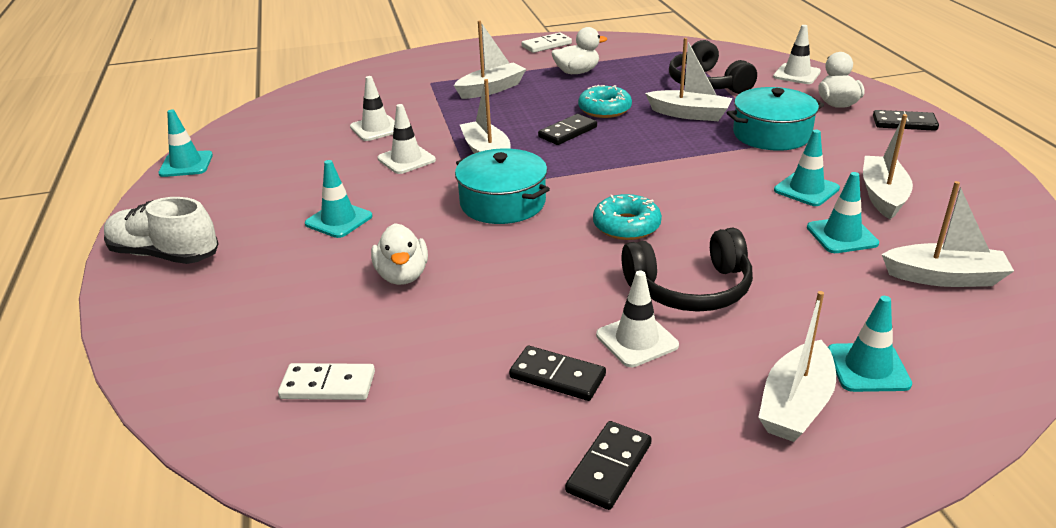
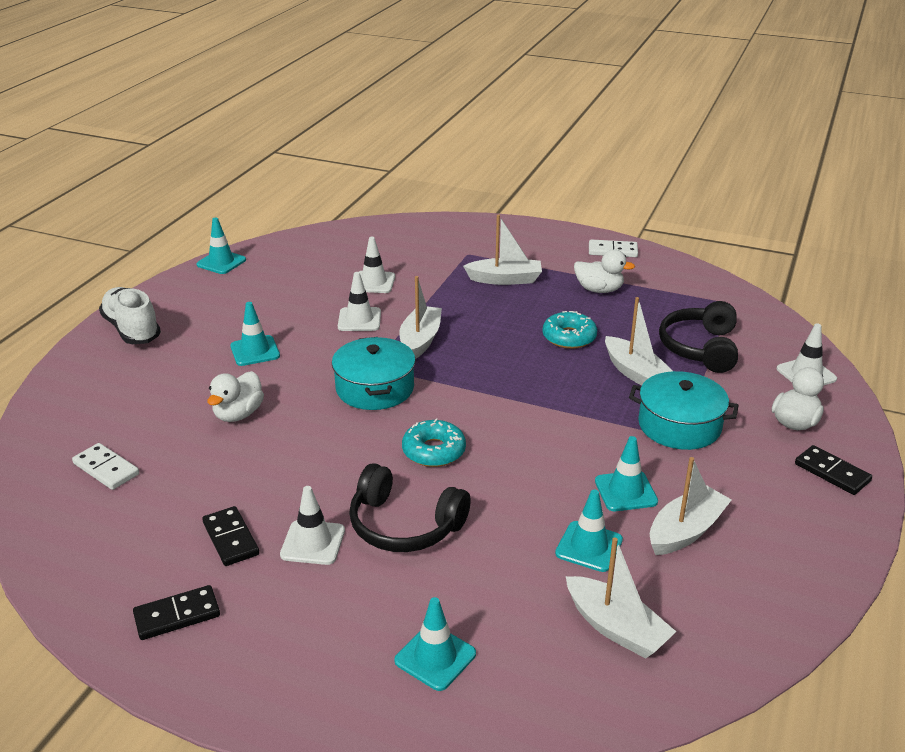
camera: 35 degrees right, 0 degrees up
(568, 132) = (508, 347): black domino -> none
(795, 405) = (344, 650): white boat -> none

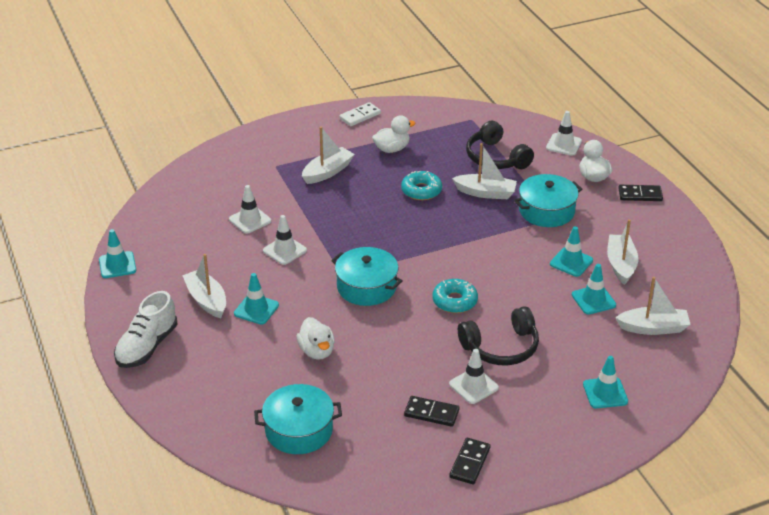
camera: 45 degrees left, 5 degrees up
(106, 469) = (299, 430): white domino -> turquoise pot
(132, 329) = (147, 346): white shoe -> white shoe turned 75 degrees counterclockwise
(420, 340) = (343, 242): white boat -> white boat (206, 300)

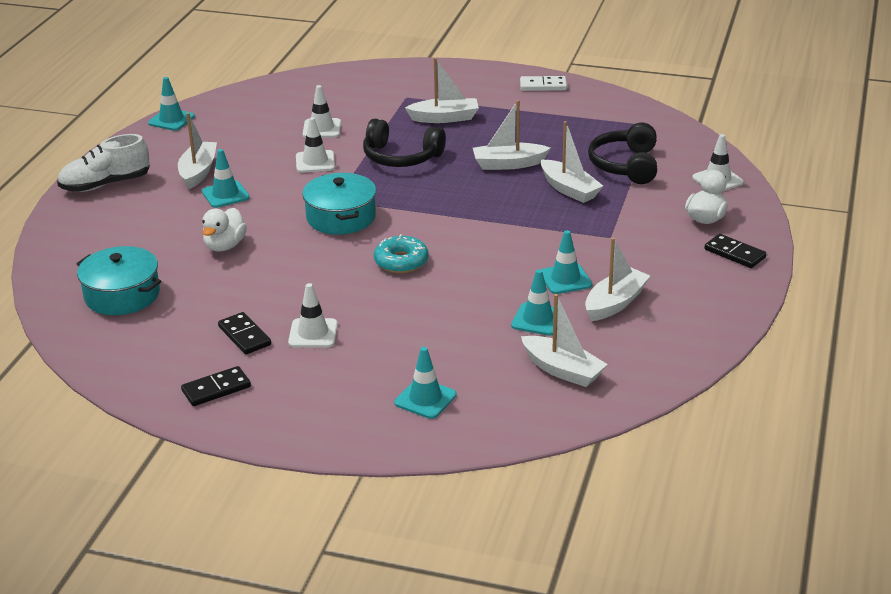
camera: 40 degrees right, 5 degrees down
(392, 149) = (532, 122): white duck -> none
(421, 191) = (508, 164): turquoise donut -> white boat
(501, 347) = (386, 316): black headphones -> black headphones (401, 157)
(546, 211) = (608, 227): turquoise pot -> none

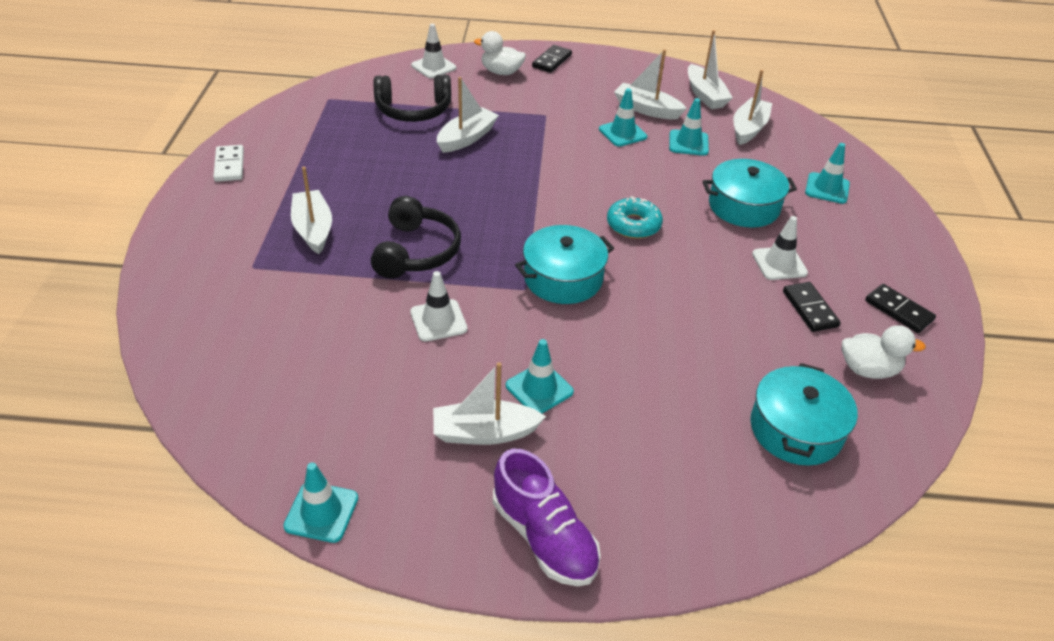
camera: 105 degrees left, 10 degrees up
(106, 184) = (544, 537): white shoe -> purple shoe
(225, 246) = (656, 361): white duck -> white duck (868, 369)
(244, 336) = (810, 309): black domino -> black domino turned 60 degrees counterclockwise
(322, 129) = (346, 330): white traffic cone -> none
(410, 332) = (744, 206): none -> turquoise pot
(508, 164) = (421, 176): white boat -> white boat (705, 95)

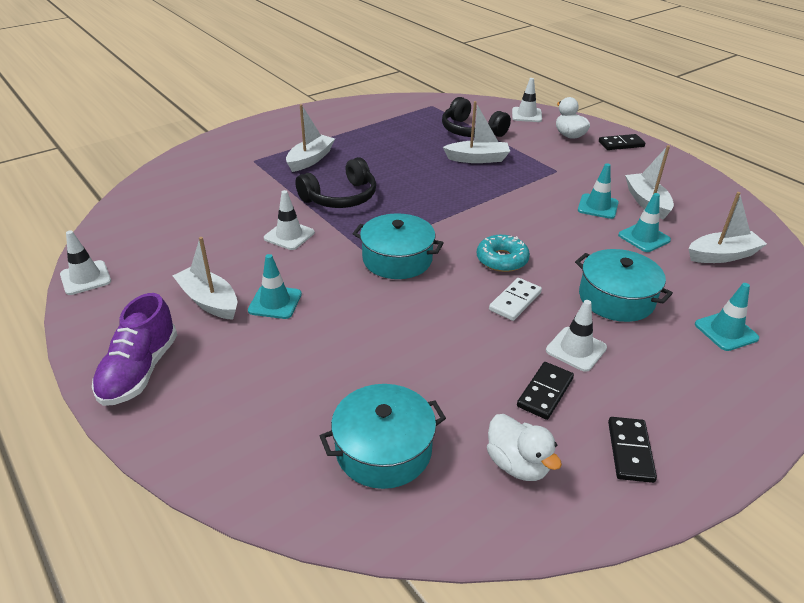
camera: 50 degrees right, 5 degrees down
(229, 165) = (325, 113): white domino -> white domino (515, 301)
(321, 512) = (85, 278): turquoise traffic cone -> white traffic cone
(705, 95) = (720, 217): white boat -> none

